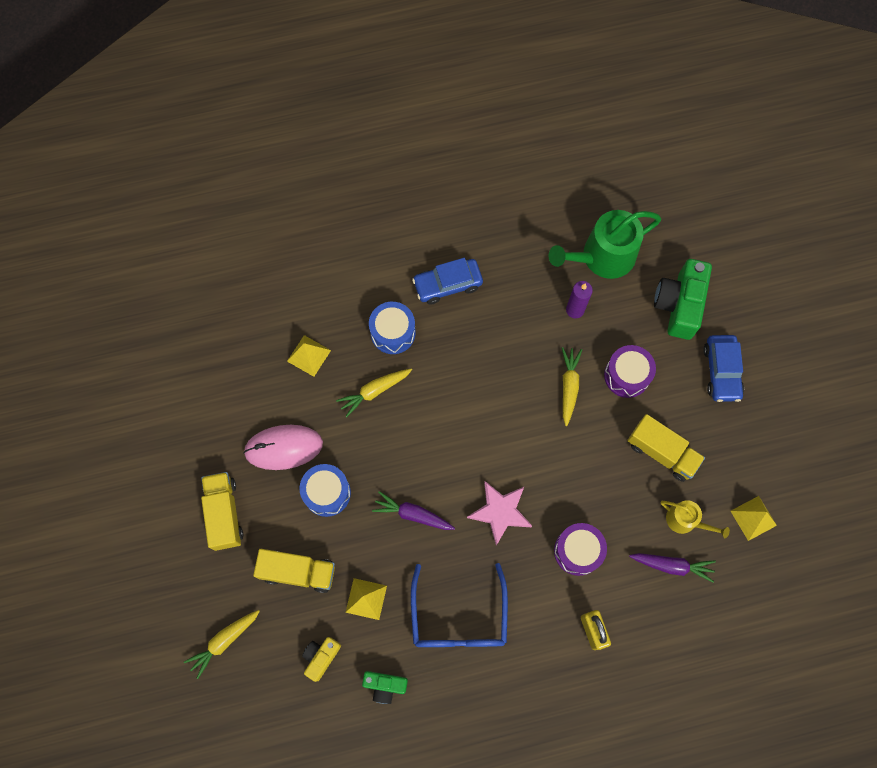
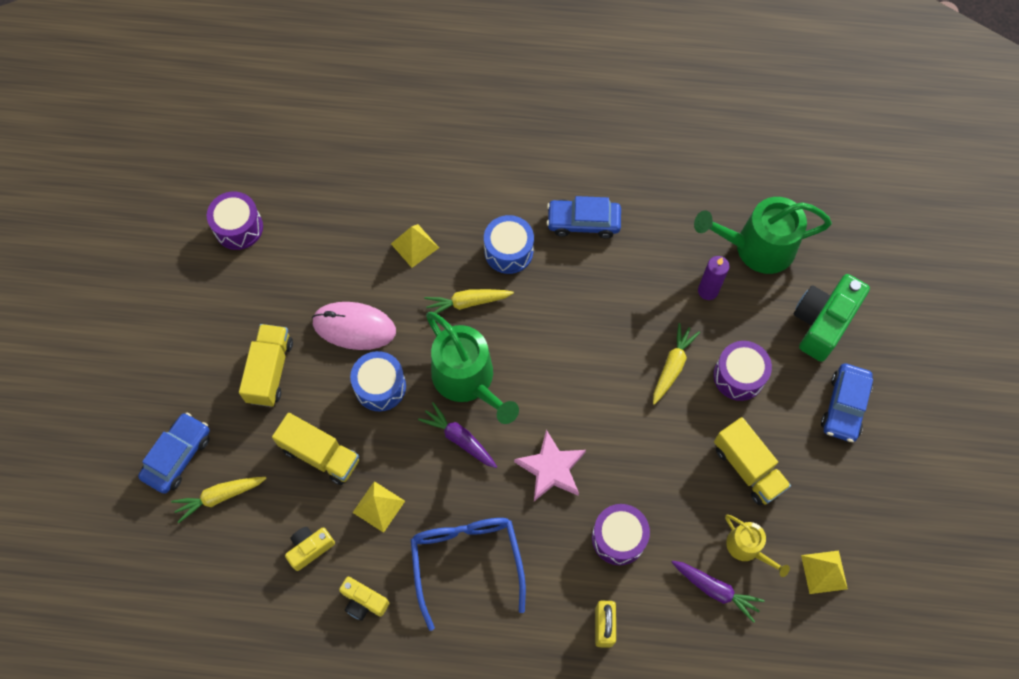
camera: 20 degrees right, 5 degrees down
(144, 393) = (238, 228): none -> purple drum
(172, 619) = (178, 456): none -> blue car
(385, 685) = (364, 601): green camera -> yellow camera
(400, 459) = (467, 379): none -> green watering can
(459, 618) = (466, 561): blue glasses -> blue glasses turned 150 degrees clockwise

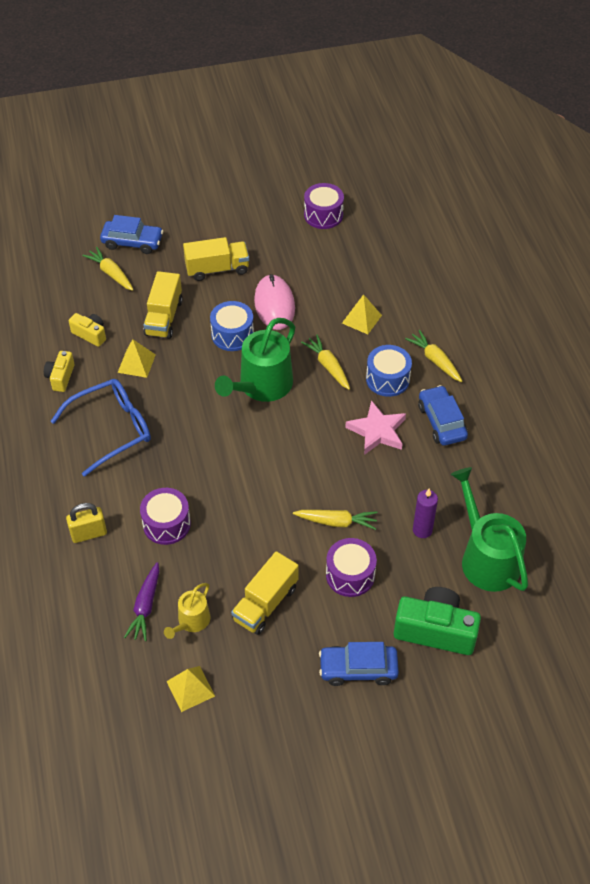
camera: 70 degrees right, 15 degrees down
(460, 439) = (210, 396): purple carrot -> none
(502, 197) = (435, 360): none -> yellow carrot
(551, 468) = (208, 461): pink star -> pink star (377, 431)

